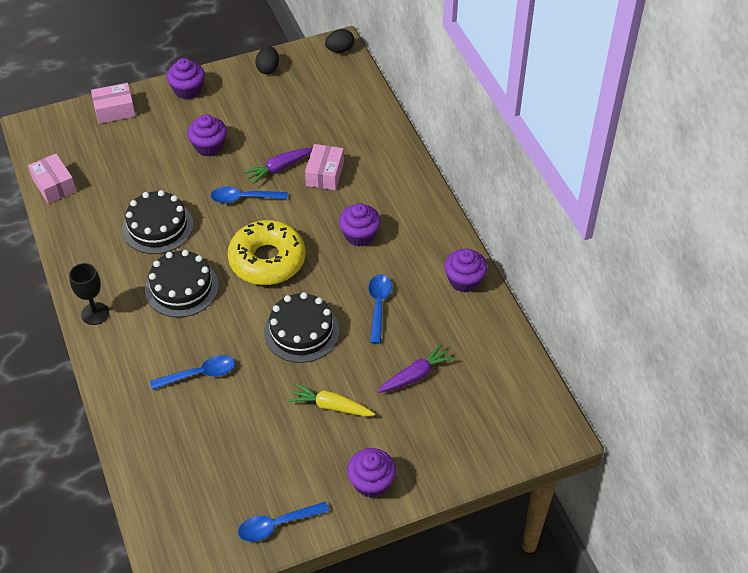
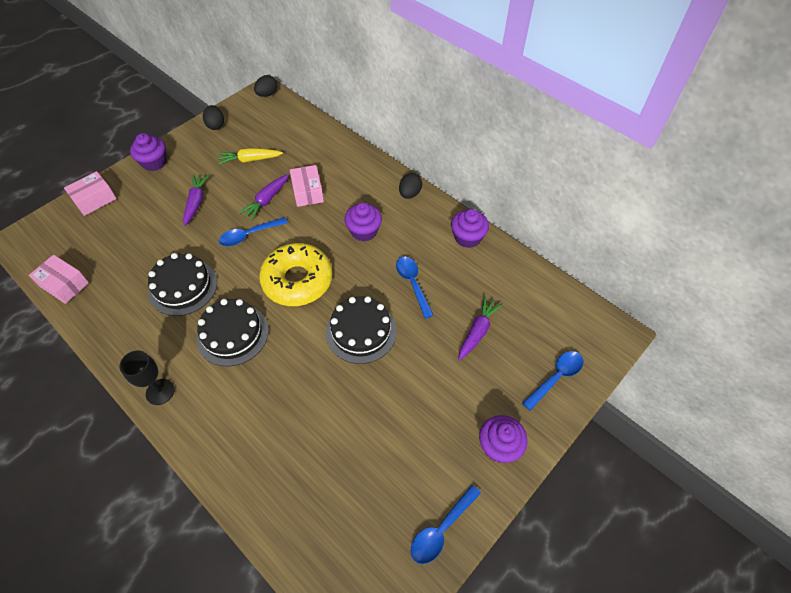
camera: 25 degrees left, 5 degrees up
(200, 374) = (290, 409): blue spoon -> blue spoon (556, 377)
(209, 146) = (196, 202): purple cupcake -> purple carrot
(330, 406) = (424, 390): yellow carrot -> yellow carrot (250, 160)
(431, 213) = (410, 194): none -> black egg

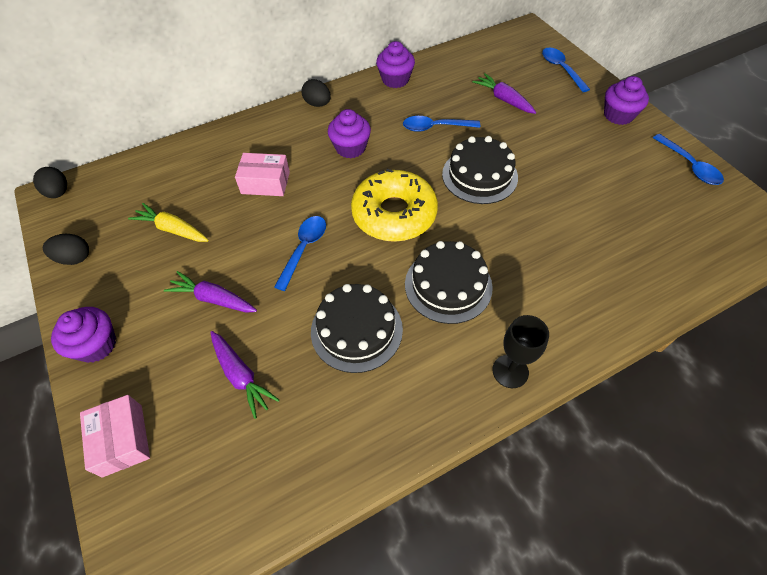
camera: 70 degrees left, 0 degrees up
(64, 284) = (285, 494): pink box -> none
(249, 235) = (304, 249): blue spoon -> blue spoon turned 150 degrees counterclockwise
(250, 160) = (172, 229): yellow carrot -> yellow carrot turned 105 degrees clockwise
(266, 200) = (256, 223): purple carrot -> purple carrot (241, 376)

